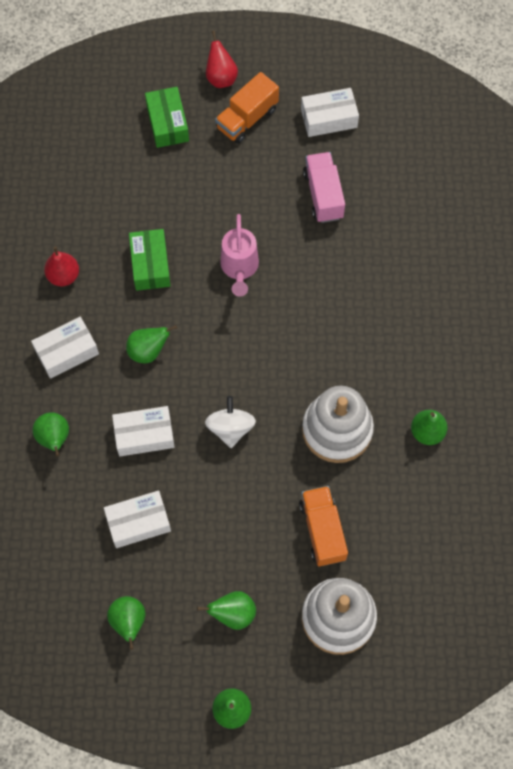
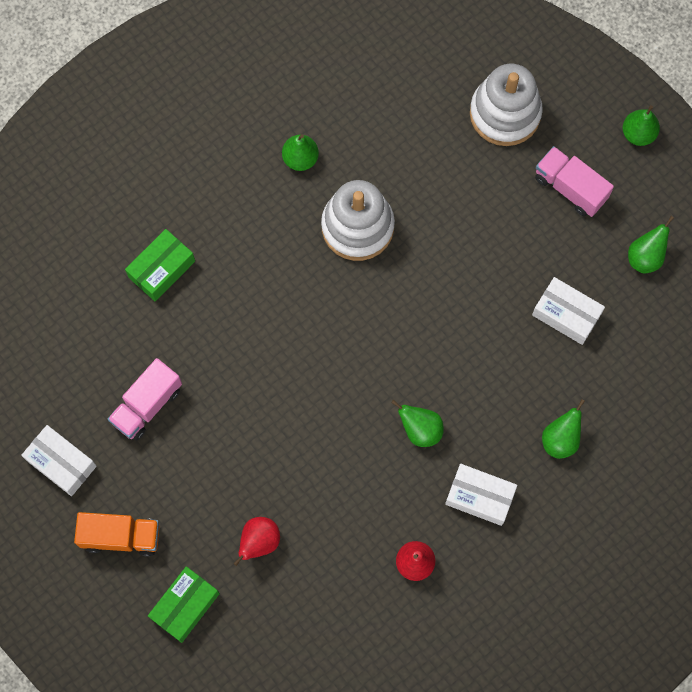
camera: 130 degrees left, 5 degrees up
(144, 435) = (493, 371): white box -> none
(150, 265) = (340, 497): green box -> green box (161, 269)
(221, 78) = (95, 598): red pear -> red pear (259, 542)
(230, 428) = (428, 308): white spinning top -> none
(233, 614) = (570, 188): green pear -> pink truck
(239, 268) = (279, 419): pink watering can -> none
(322, 530) = (449, 174): orange truck -> none

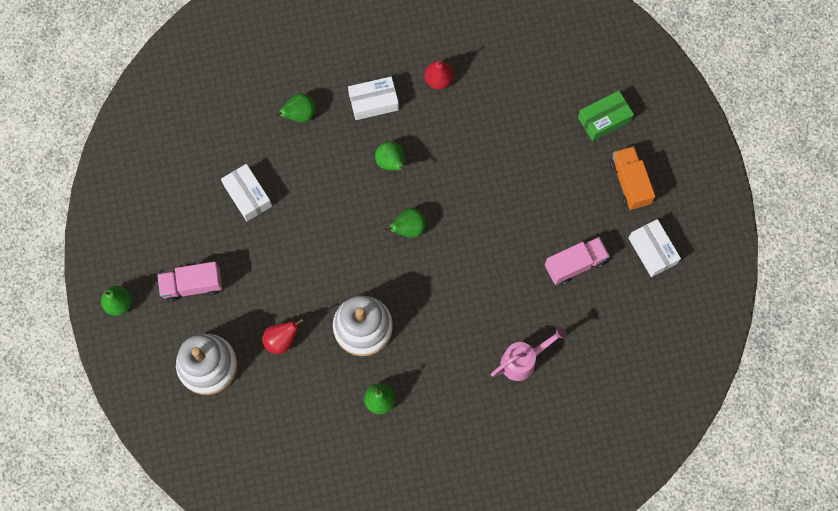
camera: 155 degrees left, 0 degrees up
(121, 537) = (629, 182): orange truck -> orange truck turned 45 degrees clockwise
(161, 269) = (522, 361): green box -> pink watering can
(259, 542) = (536, 138): red pear -> red pear (281, 340)
(479, 497) = (373, 102): white box -> white box turned 60 degrees counterclockwise
(570, 188) = (192, 285): pink truck -> pink truck turned 105 degrees clockwise
(645, 257) = (169, 210): green pear -> green pear (408, 228)

